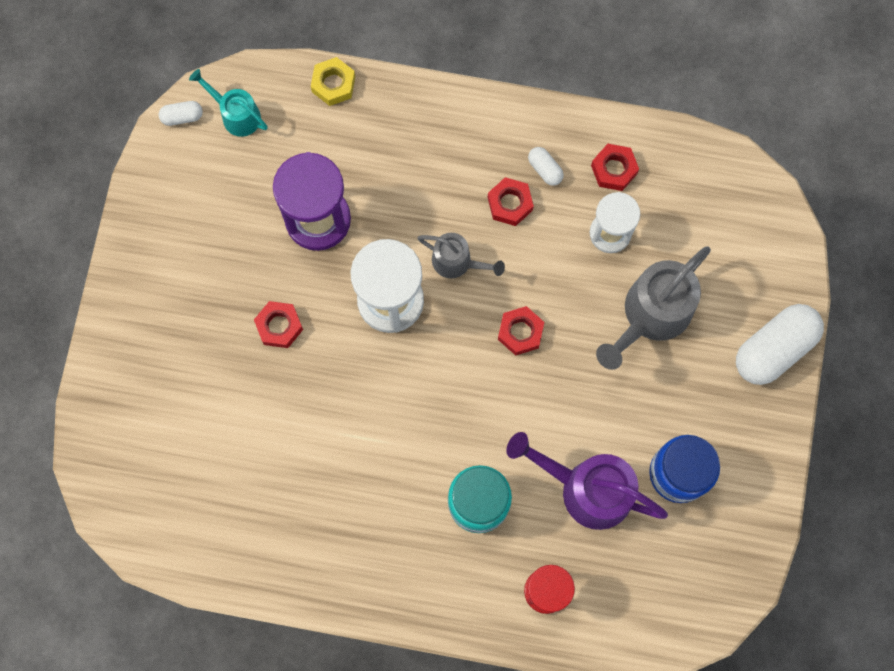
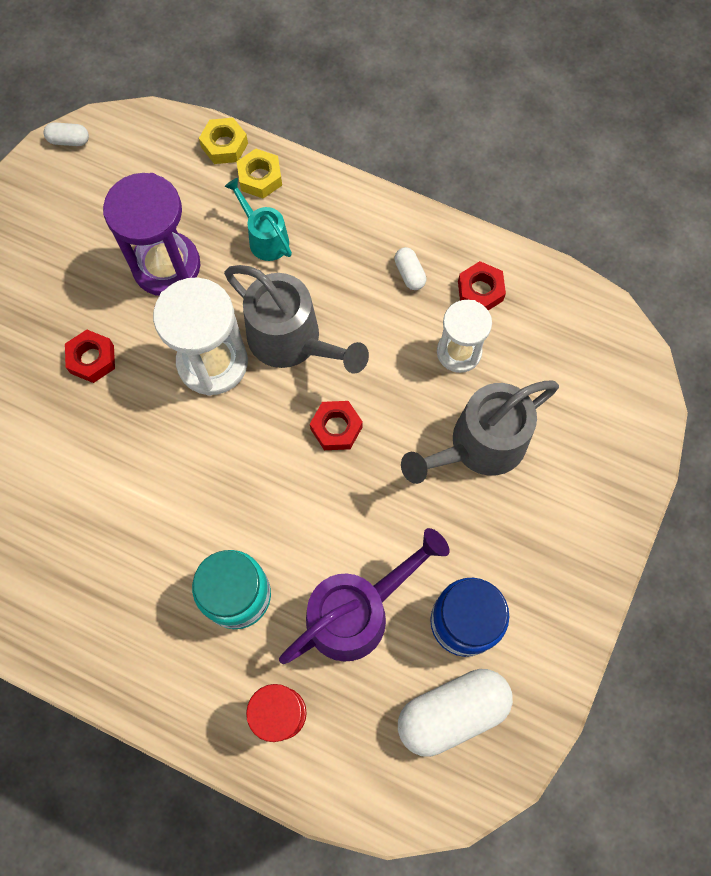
camera: 15 degrees right, 5 degrees down
(236, 114) = (121, 150): turquoise watering can -> turquoise watering can (264, 238)
(378, 109) = (260, 178): none -> yellow nut
(457, 262) = (293, 342): grey watering can -> grey watering can, size x1.76
(510, 204) = (364, 298): red nut -> none
(586, 488) = (357, 611): purple watering can -> purple watering can turned 105 degrees clockwise
(774, 349) = (603, 515): white capsule -> white capsule (452, 712)

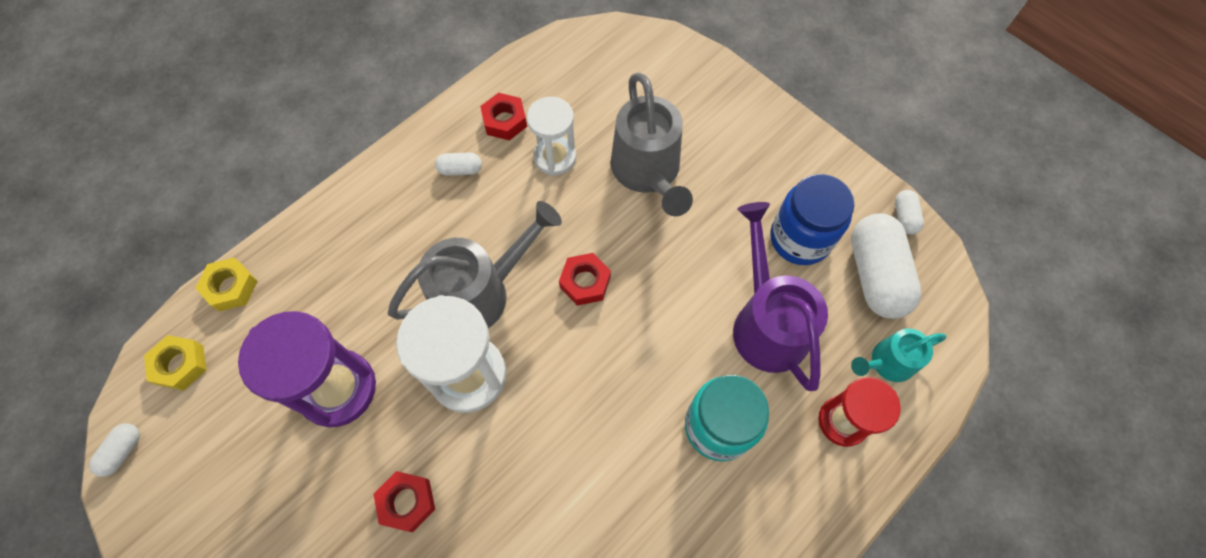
camera: 70 degrees left, 5 degrees down
(260, 178) = (288, 265): yellow nut -> yellow nut (180, 365)
(264, 238) = (357, 282): turquoise watering can -> turquoise watering can (886, 363)
(536, 729) = (904, 217): none -> white capsule

